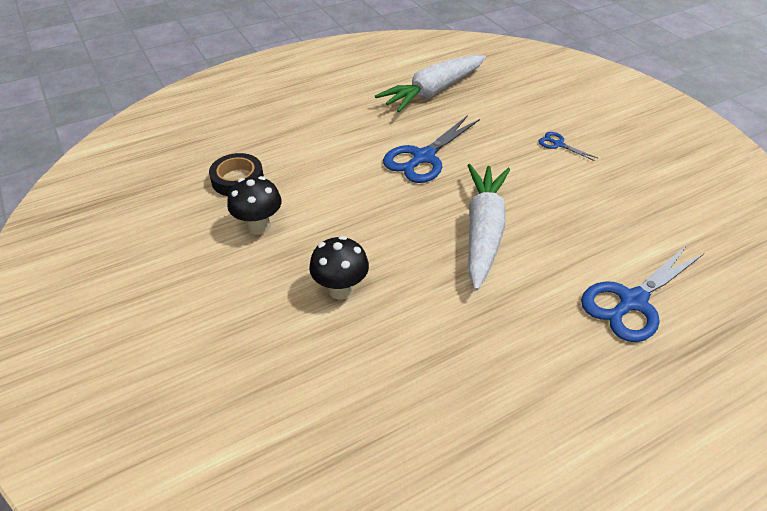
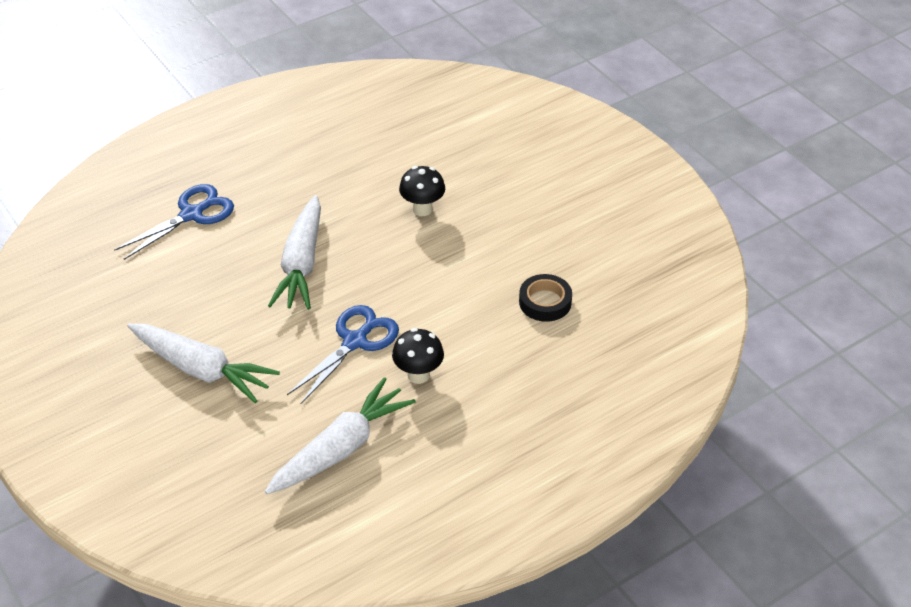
camera: 175 degrees right, 0 degrees up
(259, 226) = (505, 255): black mushroom -> black mushroom (418, 375)
(558, 144) = (201, 369): blue scissors -> white carrot

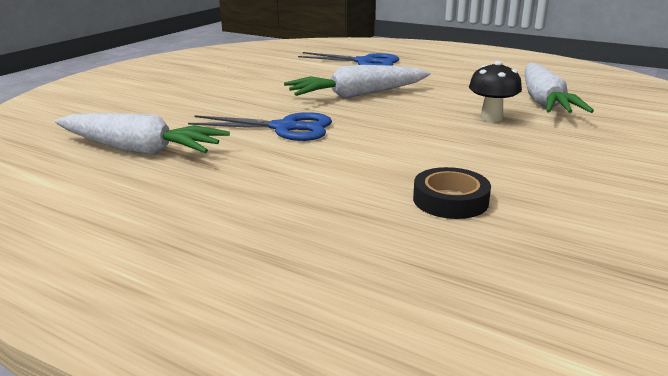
camera: 65 degrees right, 20 degrees down
(201, 369) = (208, 92): white carrot -> white carrot (543, 101)
(418, 375) = (263, 160): black mushroom -> none

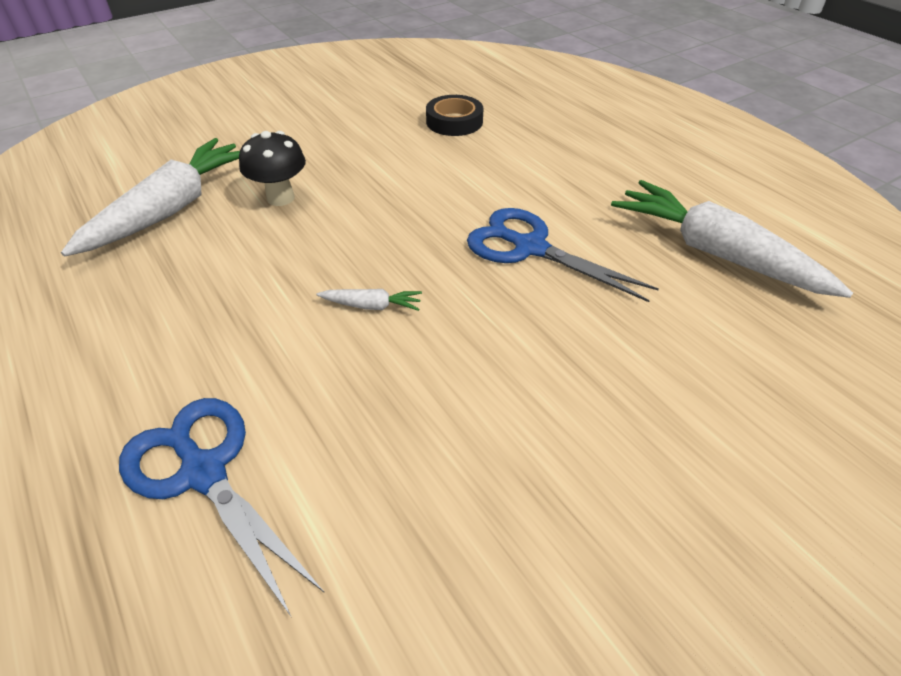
camera: 155 degrees left, 20 degrees up
(357, 95) = (372, 306): white carrot -> white carrot, size x0.41

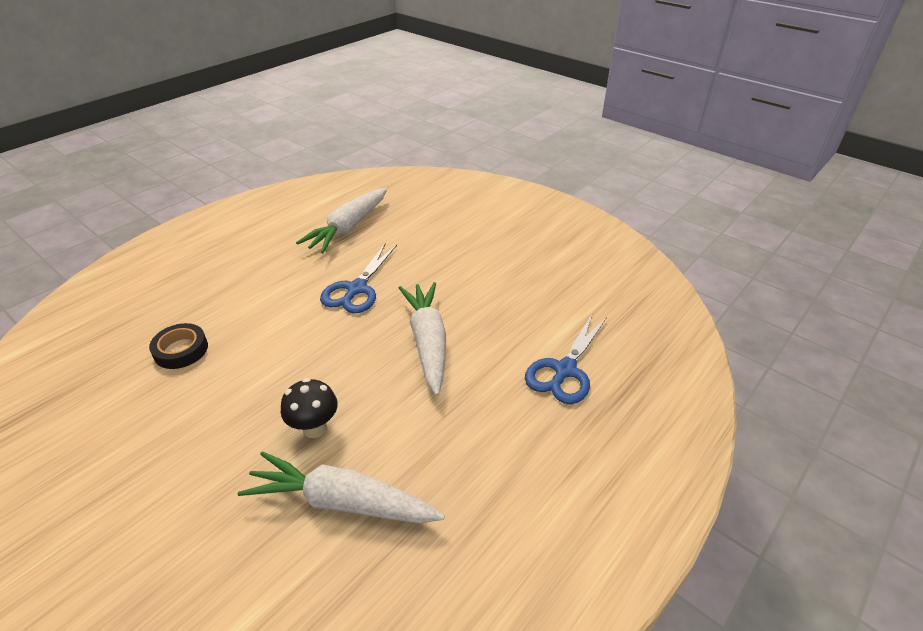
camera: 105 degrees left, 5 degrees down
(372, 306) = (428, 342): white carrot -> white carrot, size x2.43

